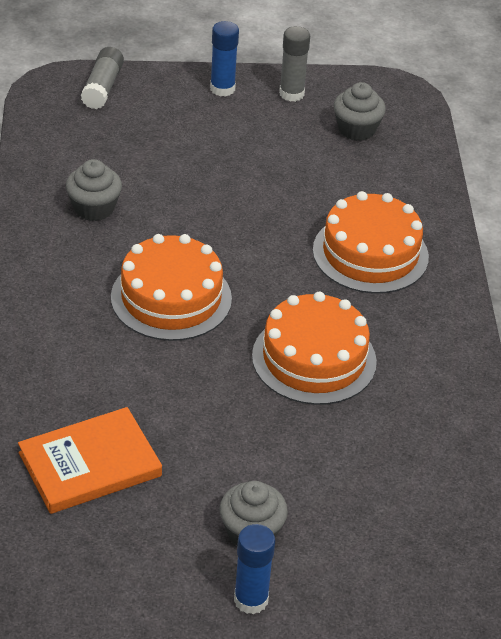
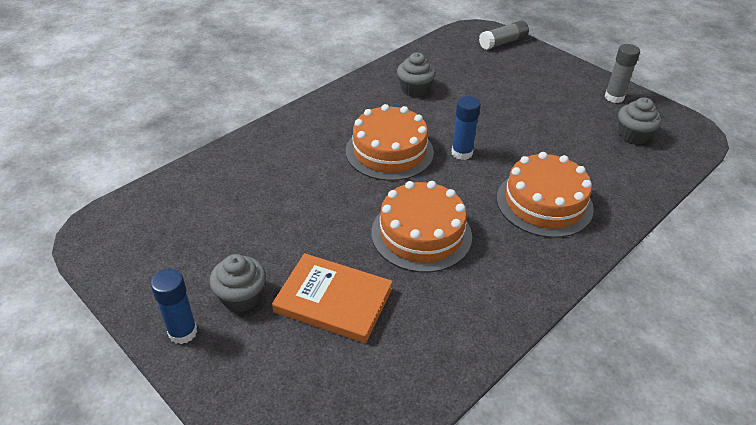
camera: 50 degrees right, 0 degrees up
(90, 464) = (224, 199): orange book -> orange book (333, 300)
(222, 89) = (572, 74): blue glue stick -> blue glue stick (462, 153)

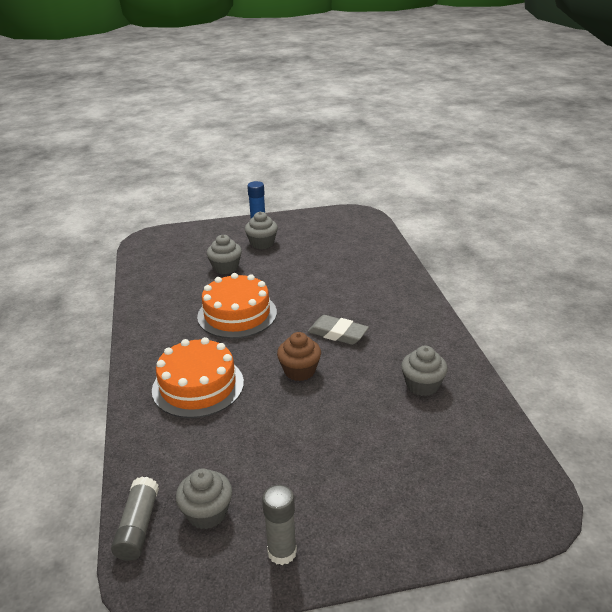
camera: 125 degrees right, 10 degrees down
(333, 300) = (225, 268): orange book -> grey cupcake
(389, 151) = (338, 333): orange cake -> grey eraser
(462, 153) = (299, 371): blue glue stick -> brown cupcake
(503, 42) = (488, 517): grey glue stick -> grey glue stick (138, 527)

